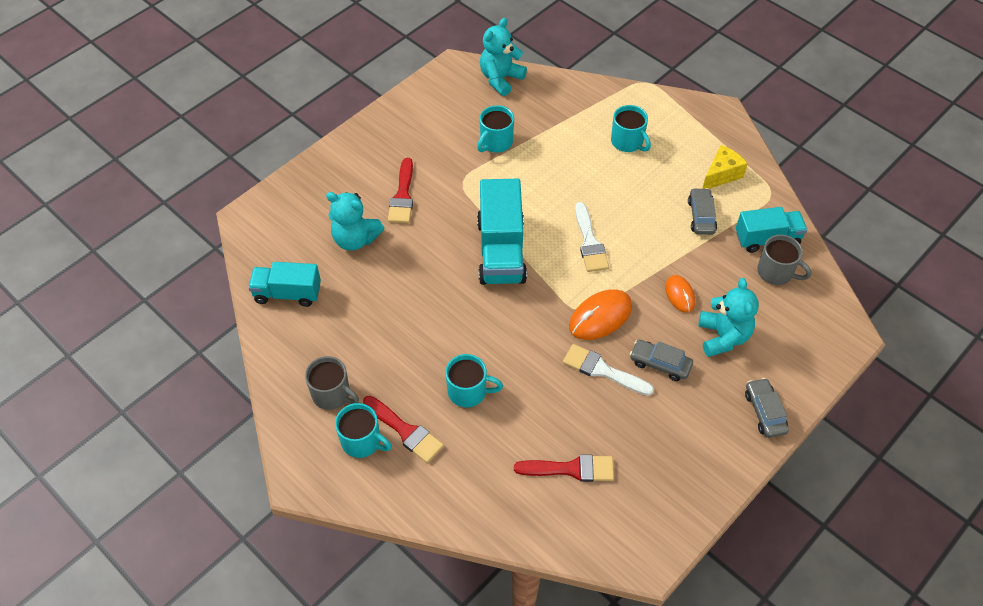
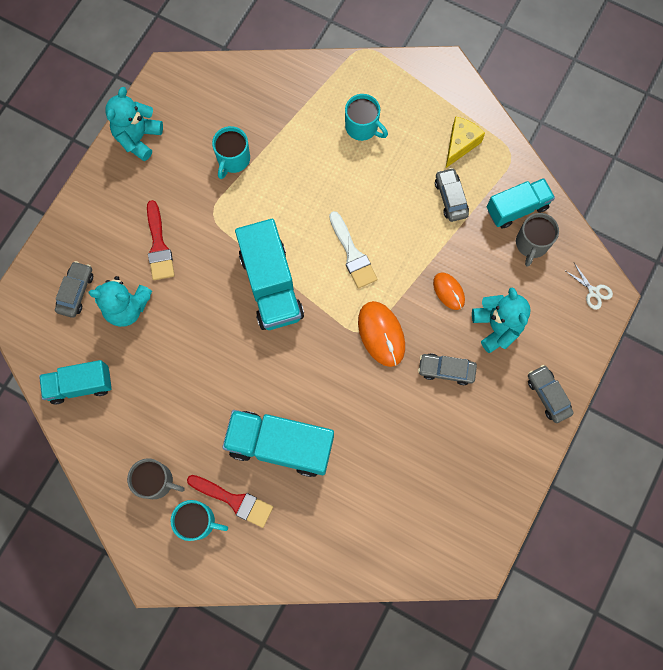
camera: 15 degrees left, 20 degrees up
(311, 216) = (76, 292): none -> grey car
(468, 392) = (280, 445): turquoise mug -> turquoise truck
(500, 79) = (218, 79): turquoise teddy bear -> turquoise teddy bear (138, 138)
(571, 469) = (391, 498): red brush -> none
(600, 317) = (381, 334): orange mouse -> orange mouse turned 60 degrees counterclockwise
(602, 370) = (396, 390): white brush -> none
(776, 272) = (531, 244): grey mug -> grey mug turned 90 degrees clockwise
(833, 328) = (593, 292): none -> white scissors

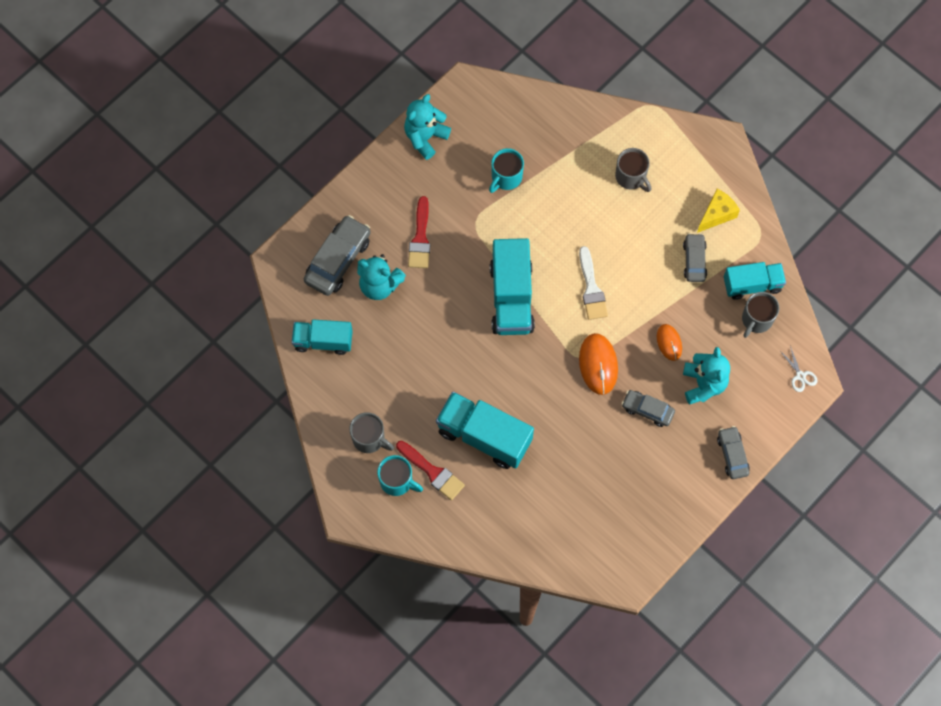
camera: 15 degrees right, 5 degrees down
(76, 292) = (338, 260): grey car -> grey car, size x1.65
(362, 127) = (631, 177): turquoise mug -> grey mug

